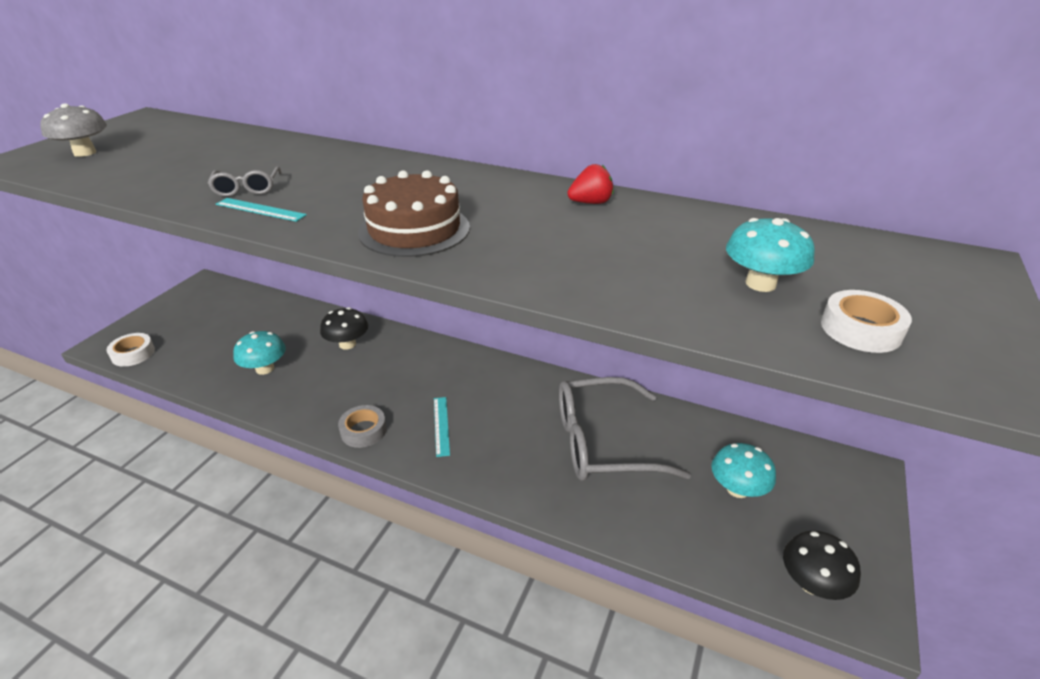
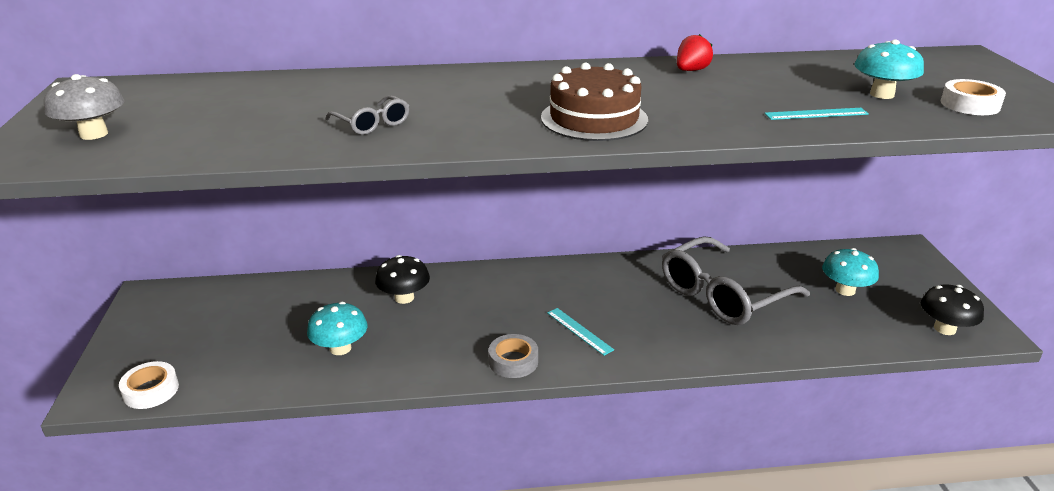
camera: 30 degrees left, 5 degrees down
(260, 209) = (424, 136): turquoise ruler -> turquoise ruler (816, 114)

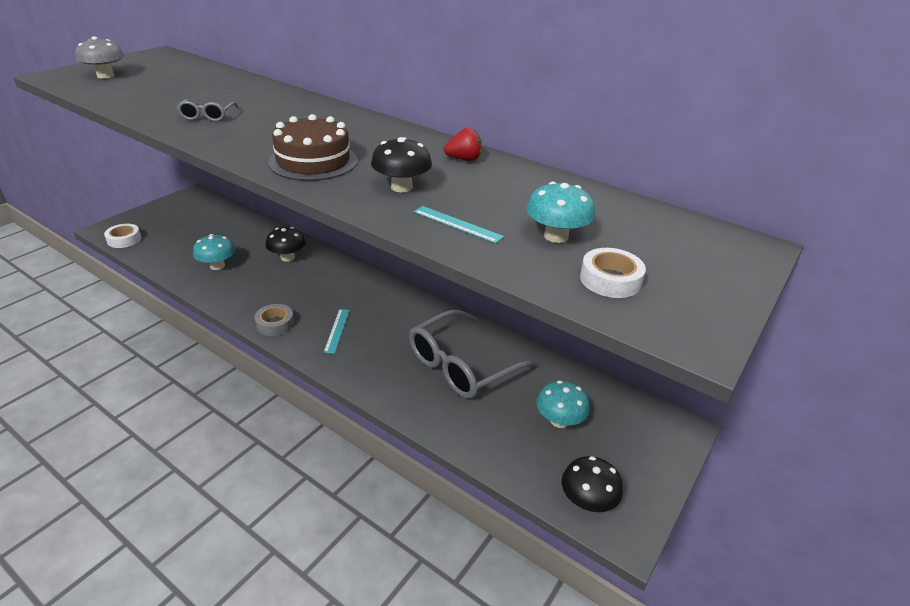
camera: 40 degrees right, 5 degrees up
(712, 107) = (401, 187): none -> black mushroom
(722, 295) = (462, 365): grey glasses -> grey glasses turned 45 degrees counterclockwise

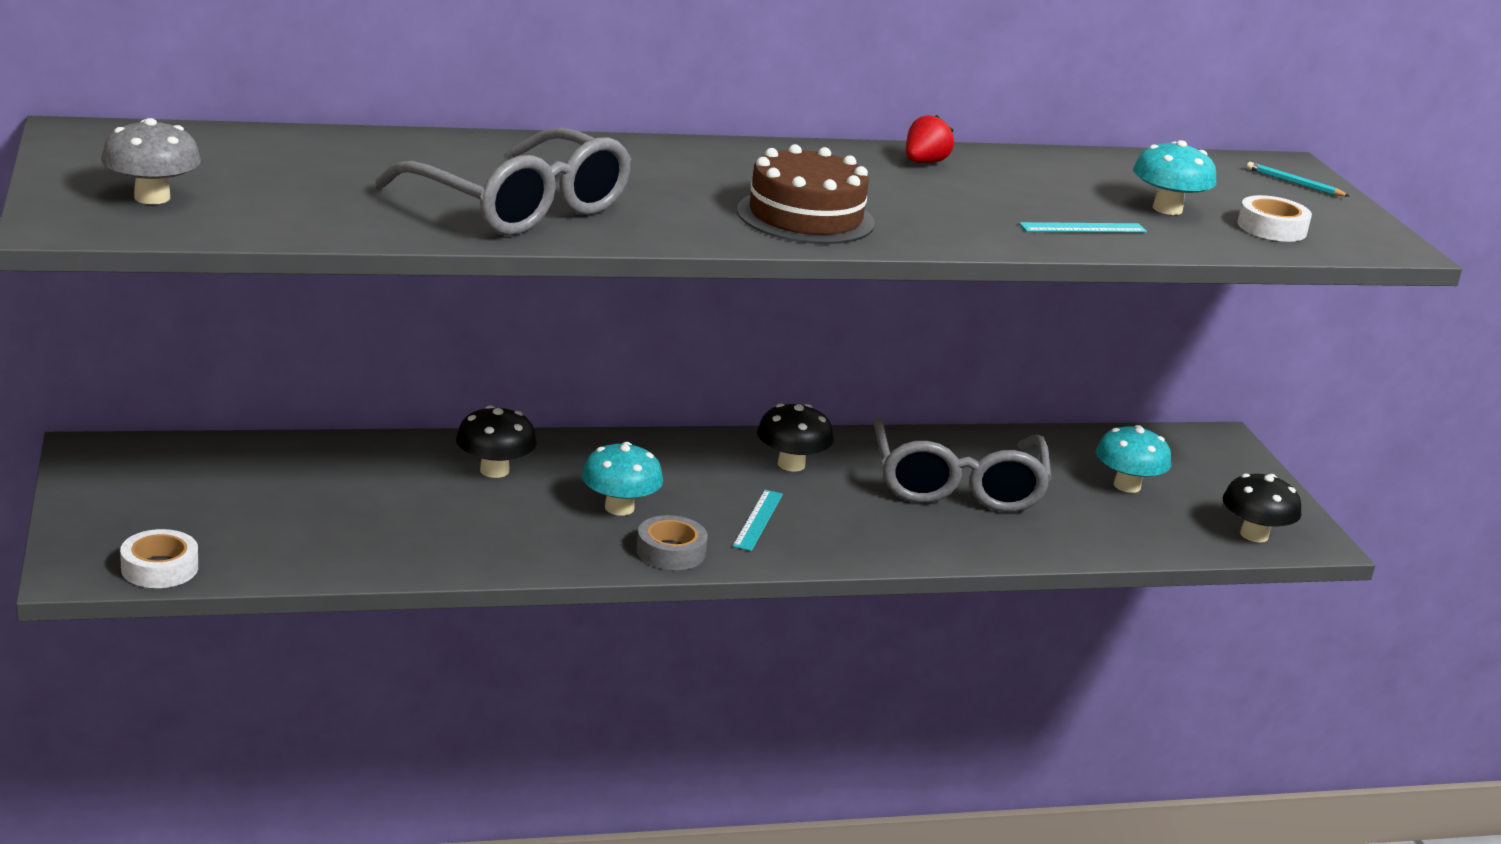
camera: 50 degrees left, 10 degrees down
(207, 116) = (520, 206): grey glasses -> grey glasses, size x2.23
(217, 266) = (418, 528): turquoise mushroom -> turquoise mushroom (619, 508)
(337, 330) = (758, 520): turquoise ruler -> turquoise ruler turned 60 degrees clockwise
(401, 187) = (954, 212): black mushroom -> black mushroom (791, 464)
(723, 259) = (1294, 183): none -> turquoise pencil

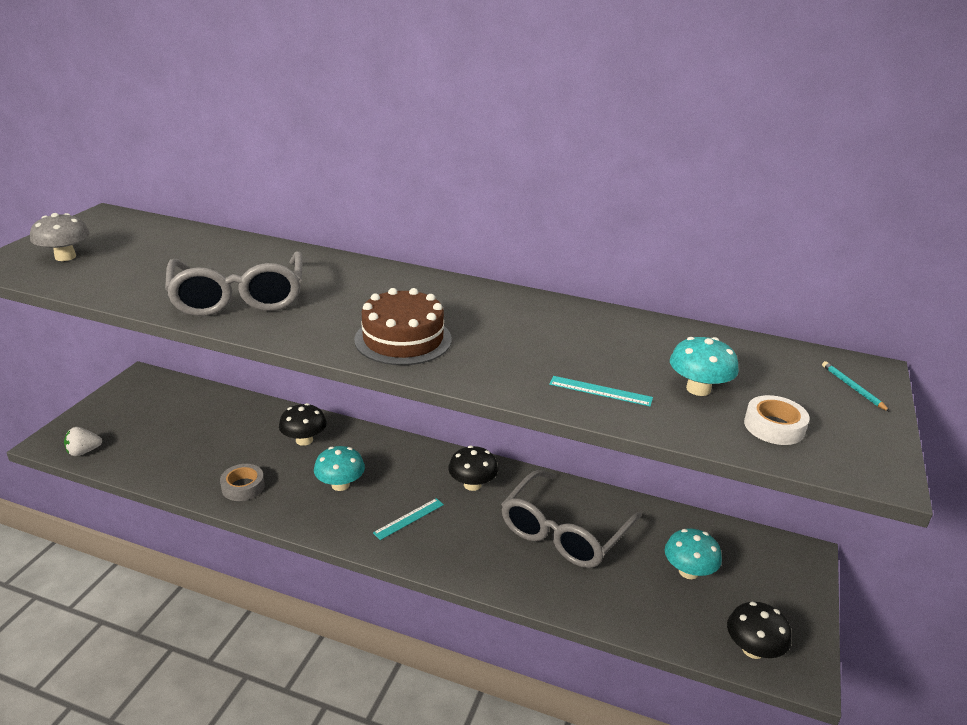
camera: 35 degrees right, 5 degrees up
(159, 568) = (83, 451): white tape -> white strawberry
(670, 551) = (334, 524): grey tape -> grey tape (243, 487)
(924, 163) = (553, 313): red strawberry -> none

